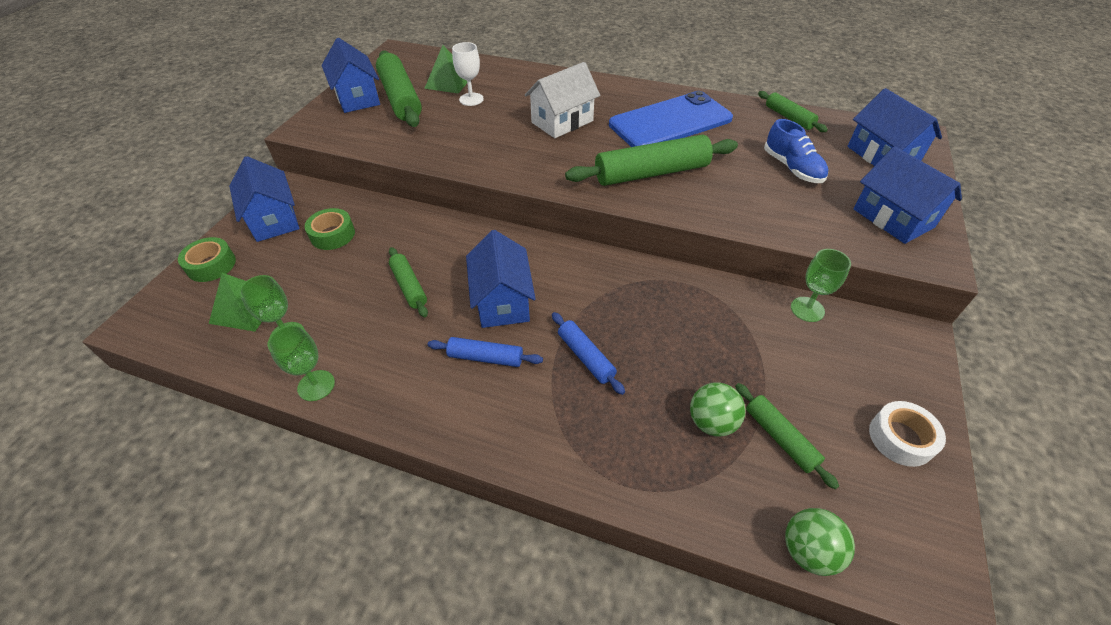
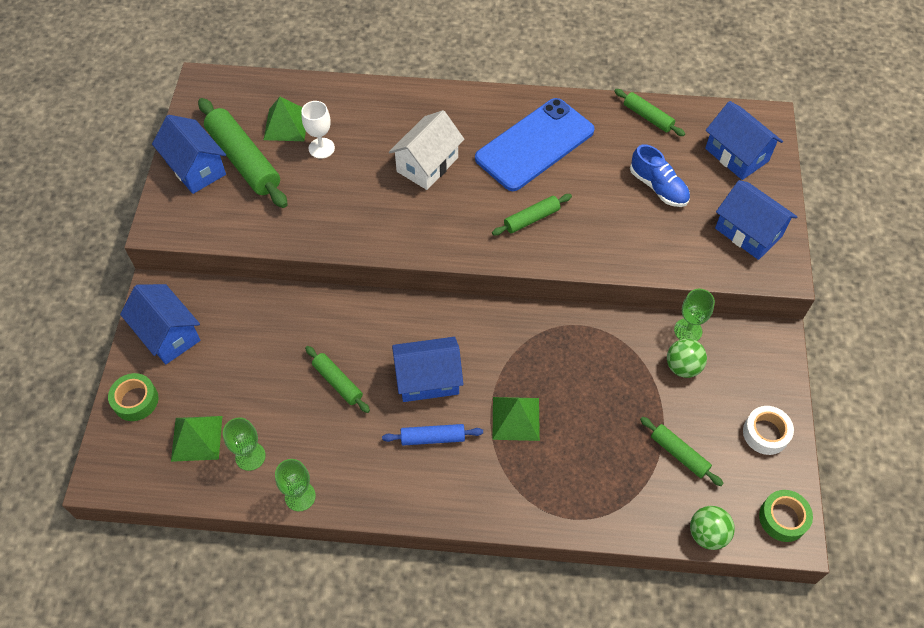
camera: 15 degrees left, 10 degrees up
(332, 235) = (237, 340): green tape -> green tape (783, 518)
(502, 301) = (428, 379): blue house -> blue house turned 75 degrees counterclockwise
(585, 357) = (515, 418): blue rolling pin -> green pyramid
(651, 173) = (531, 219): green rolling pin -> green rolling pin, size x0.54
(711, 422) = (627, 453): green ball -> green ball (682, 367)

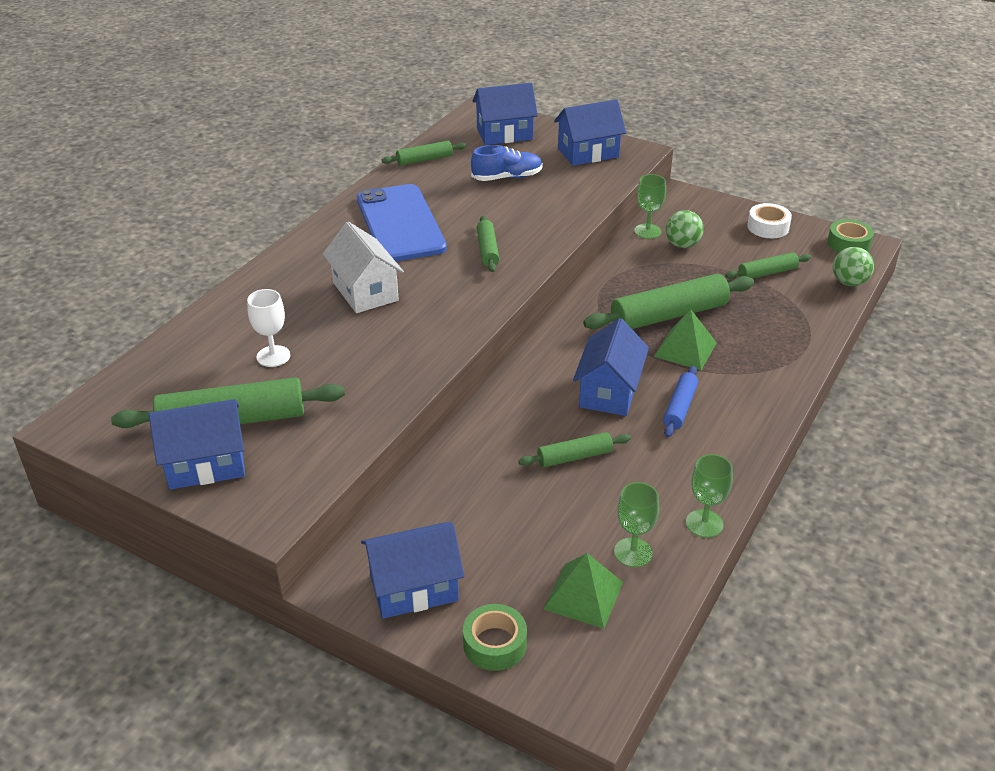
camera: 65 degrees left, 20 degrees down
(286, 125) = (211, 374): green pyramid -> none
(560, 390) = (669, 315): none -> green rolling pin

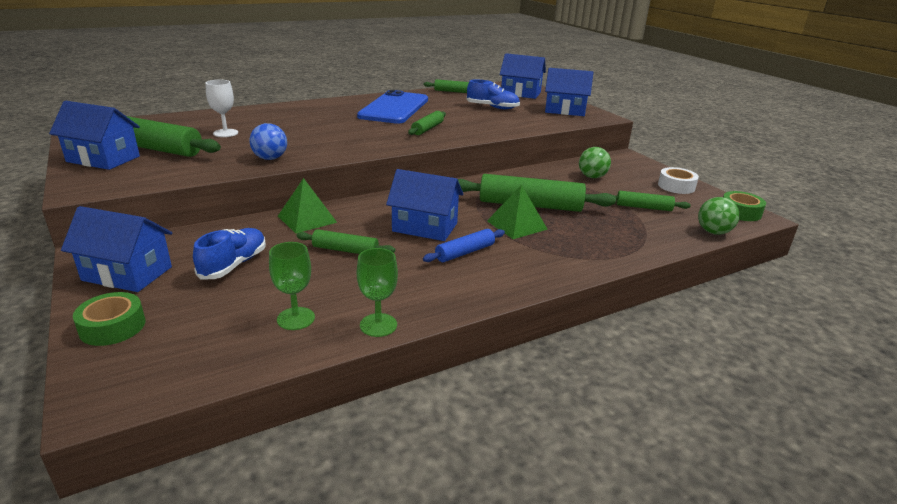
camera: 30 degrees right, 10 degrees down
(365, 291) = (324, 125): white house -> none
(392, 377) = (270, 158): none -> blue ball
(498, 526) = (234, 265): none -> blue shoe
(583, 595) = (218, 327): green pyramid -> green pyramid (307, 219)
(609, 392) = (425, 227): blue house -> blue house turned 60 degrees clockwise
(647, 231) = (574, 165): green goblet -> none

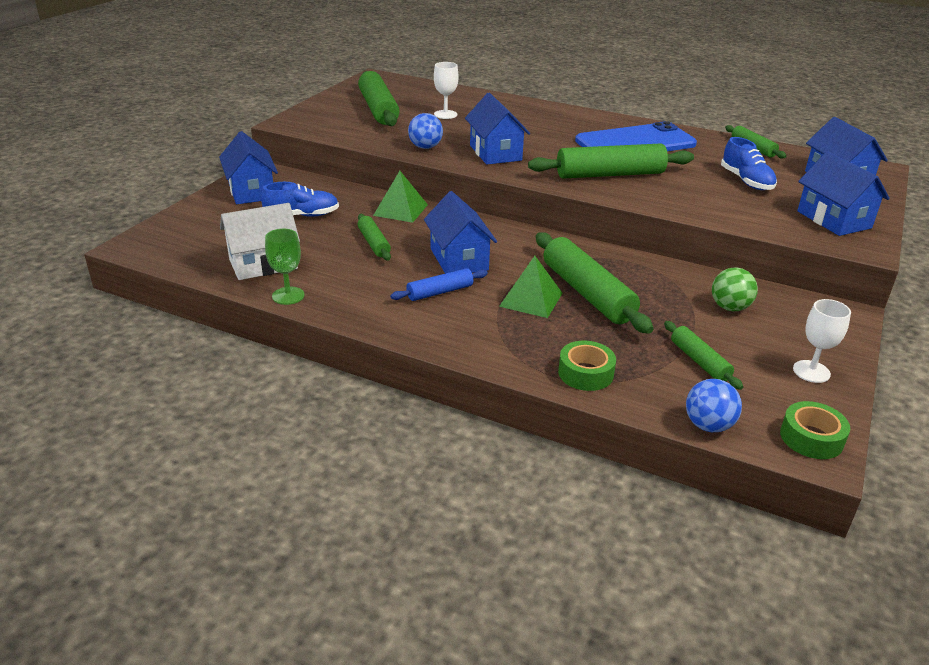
camera: 55 degrees right, 5 degrees up
(103, 159) = (337, 106): blue house -> blue house (495, 153)
(112, 327) = (195, 216): green tape -> green tape (585, 373)
(296, 318) = (263, 264): green goblet -> white house
(427, 129) = (610, 174): green rolling pin -> green rolling pin, size x1.86
(465, 252) = (439, 292): blue rolling pin -> blue rolling pin turned 45 degrees counterclockwise
(676, 186) = (811, 371): white tape -> white goblet
(713, 232) = (708, 425): green ball -> blue ball

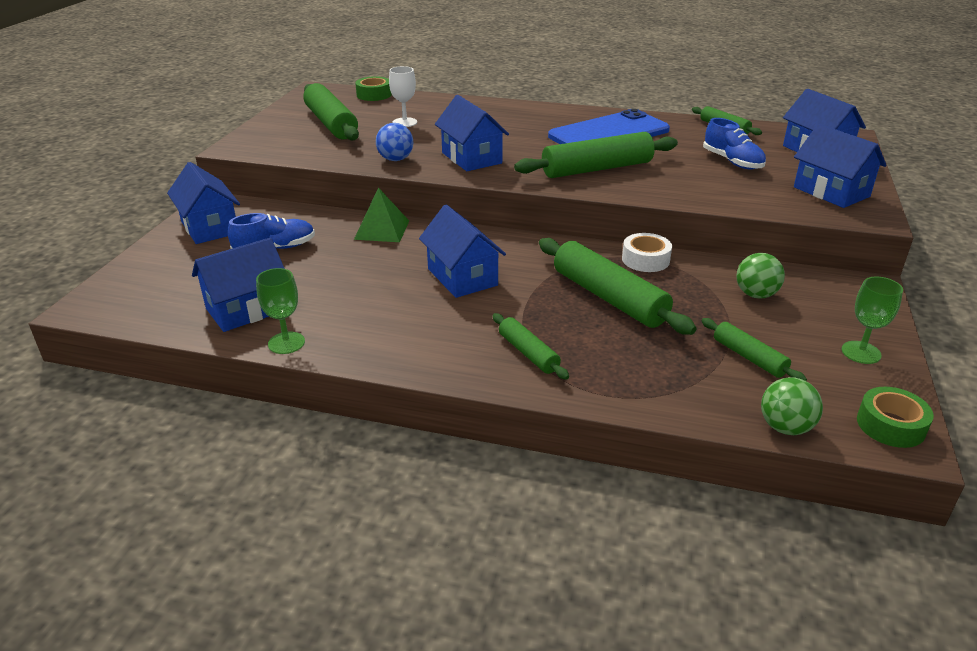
camera: 10 degrees left, 0 degrees up
(263, 264) = (247, 309): white house -> blue house
(373, 243) = (364, 270): green rolling pin -> green rolling pin (528, 353)
(439, 292) = (454, 316): blue rolling pin -> none
(531, 299) = (553, 312): green pyramid -> none
(585, 373) = (639, 387): green tape -> green tape (374, 95)
(635, 264) = (645, 260): none -> white tape
(708, 425) = (785, 427): blue ball -> green ball
(811, 371) = (861, 352): white goblet -> green goblet

